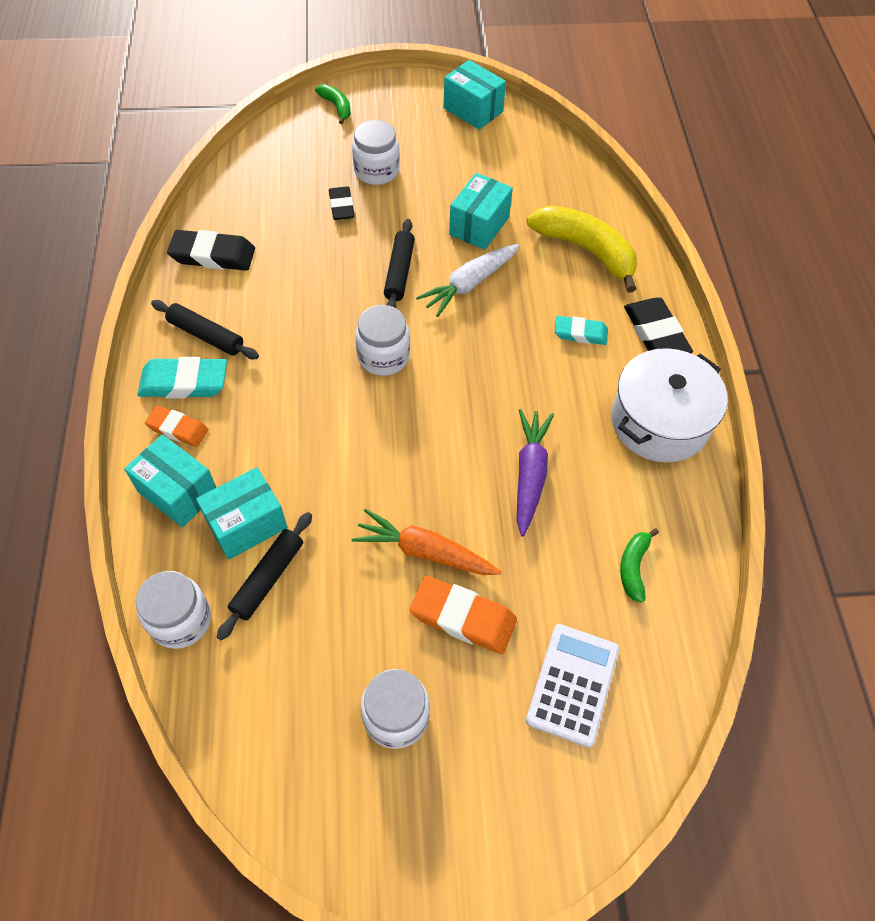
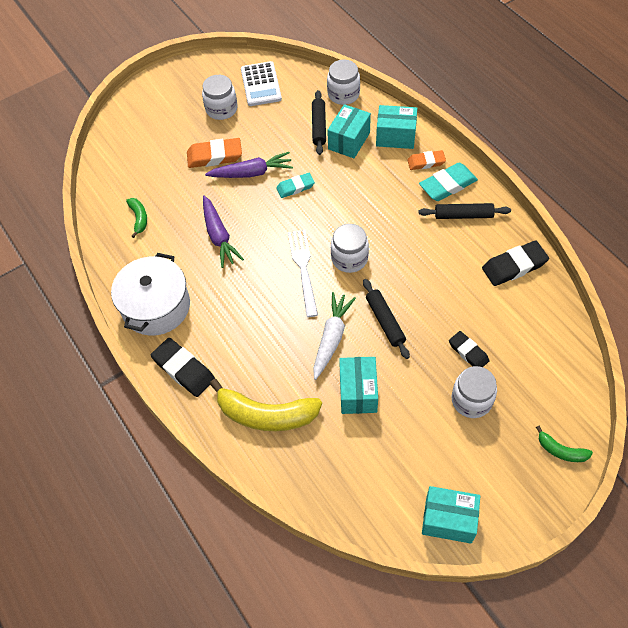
camera: 155 degrees right, 0 degrees up
(424, 551) = (252, 173): orange carrot -> purple carrot
(447, 373) = (303, 268): none -> white fork
(572, 684) = (148, 156): white calculator -> white calculator (261, 84)
(580, 333) = (235, 341): turquoise eraser -> turquoise eraser (295, 187)

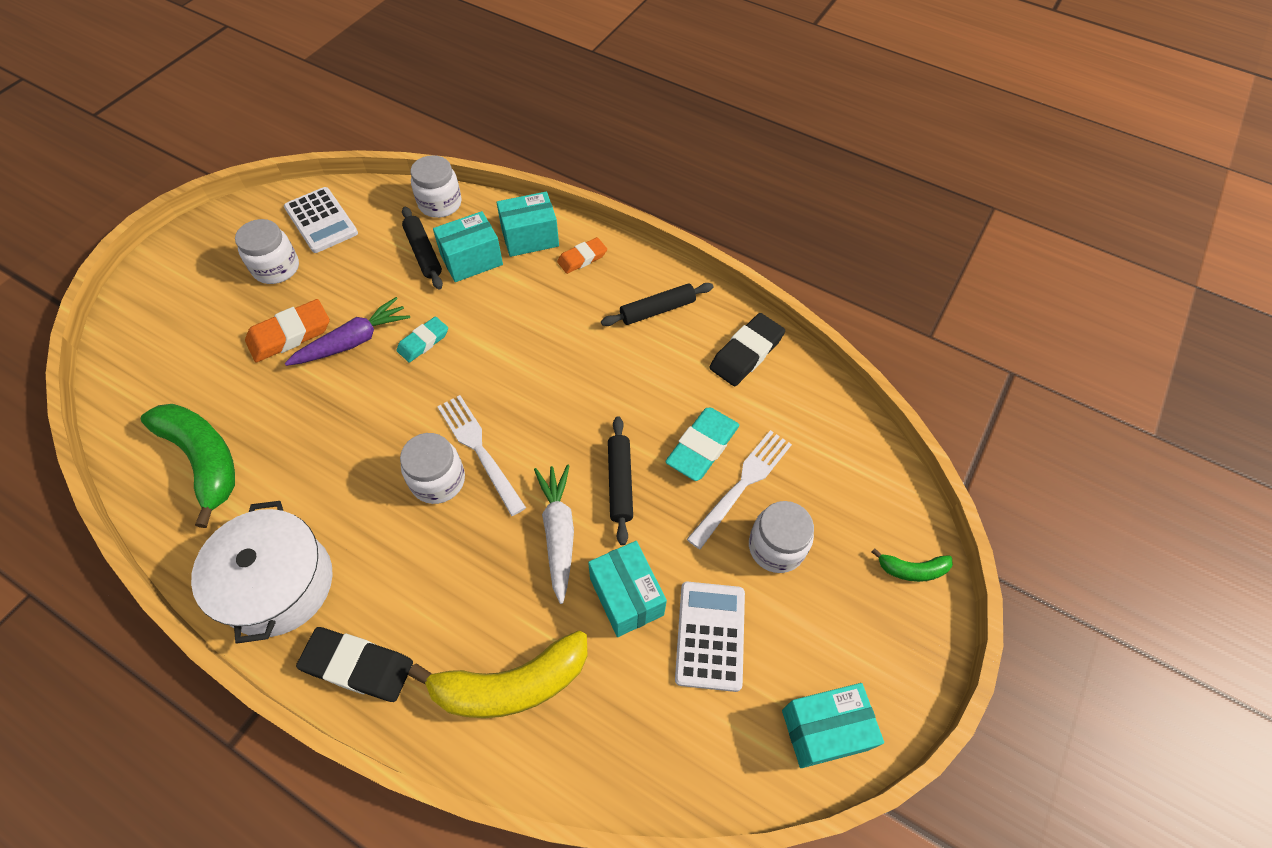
camera: 30 degrees left, 0 degrees up
(139, 218) = (204, 460): green banana -> green banana, size x2.03
(219, 236) = (339, 445): purple carrot -> none
(349, 141) = (471, 260): turquoise box -> turquoise box turned 60 degrees clockwise
(349, 258) = (536, 414): white jar -> white jar (438, 480)
(385, 321) = (619, 482): black rolling pin -> black rolling pin turned 45 degrees clockwise
(401, 436) = (710, 635): none -> white calculator
(447, 185) = (621, 278): turquoise eraser -> turquoise eraser (702, 447)
(468, 352) = (743, 484): black eraser -> white fork

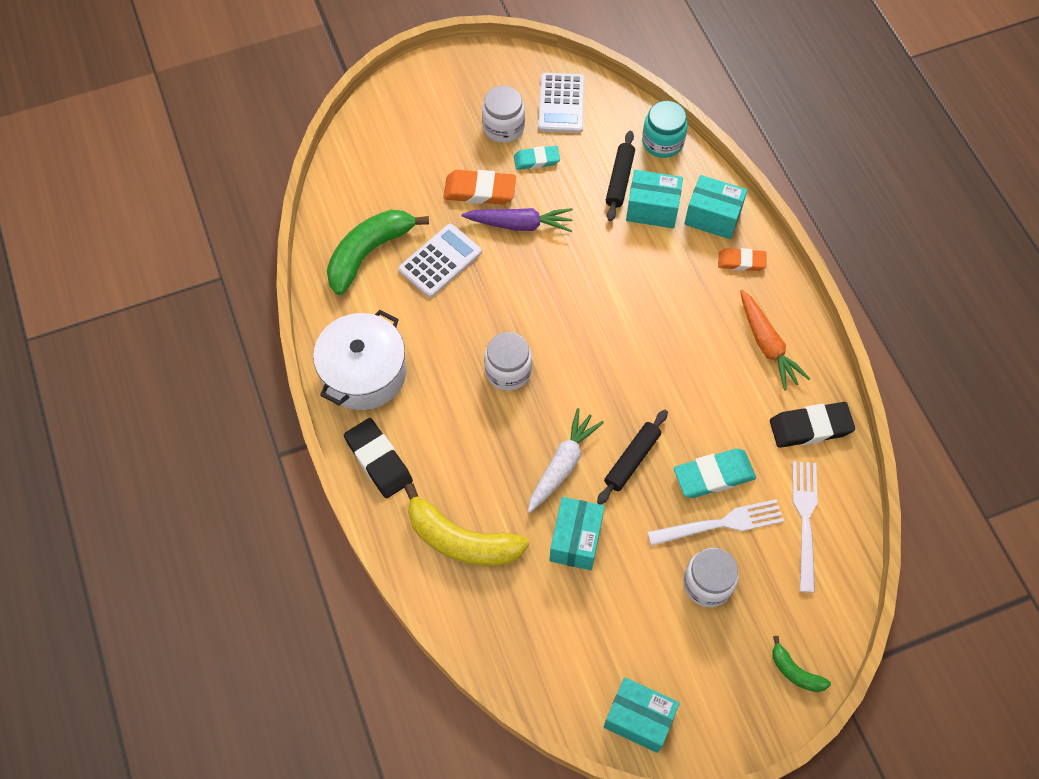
camera: 40 degrees right, 5 degrees up
(204, 460) = (369, 253): green banana -> green banana turned 135 degrees counterclockwise
(423, 342) = (569, 257): turquoise eraser -> turquoise eraser (536, 160)
(440, 204) = (662, 142): white jar -> turquoise jar
(479, 449) = (551, 367): white fork -> white fork (805, 519)
(657, 310) = (767, 345): black rolling pin -> orange carrot
(710, 635) = (612, 606): white calculator -> white calculator (440, 261)

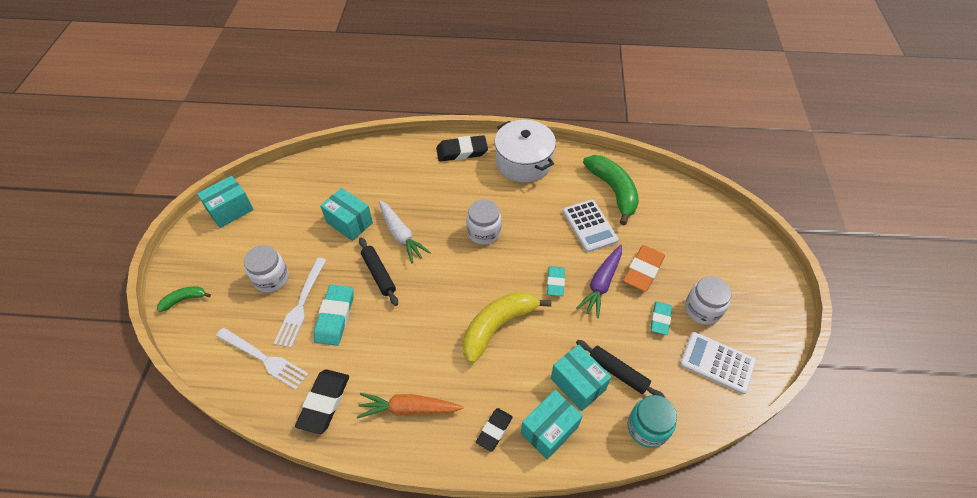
camera: 115 degrees right, 10 degrees down
(461, 540) = (389, 171): yellow banana -> yellow banana (497, 326)
(542, 269) = (555, 282): none -> turquoise eraser
(652, 209) = (577, 384): turquoise box -> turquoise box turned 75 degrees counterclockwise
(741, 261) = (494, 430): orange eraser -> black eraser

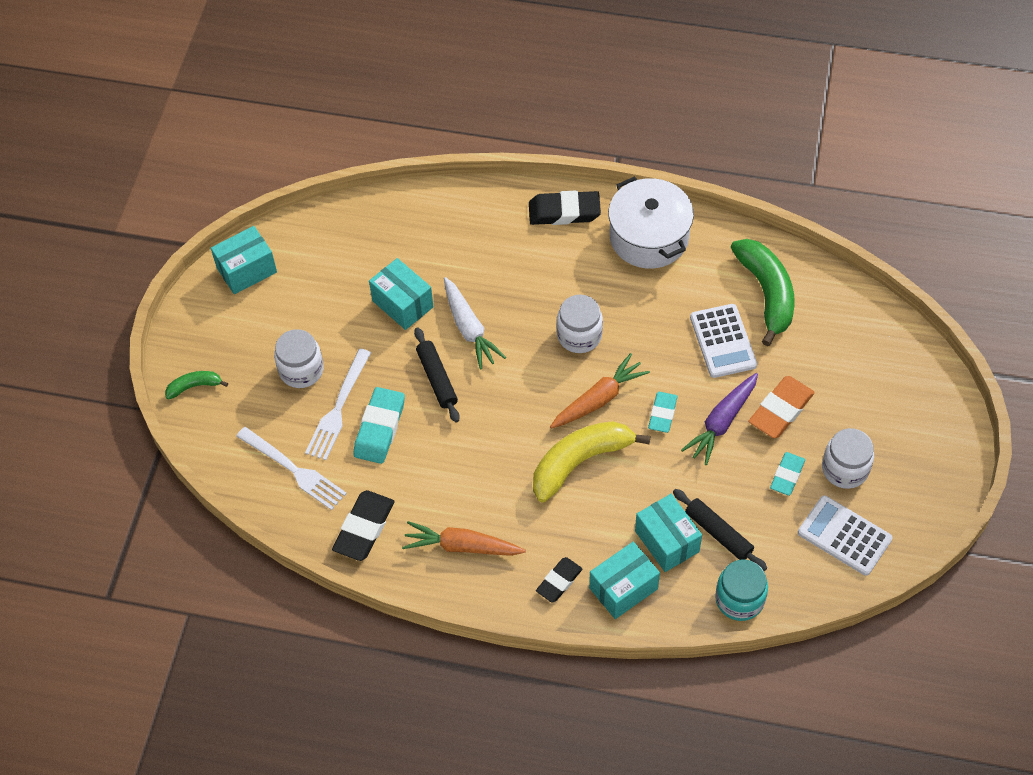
camera: 10 degrees right, 5 degrees up
(505, 276) = (599, 399): none -> orange carrot

